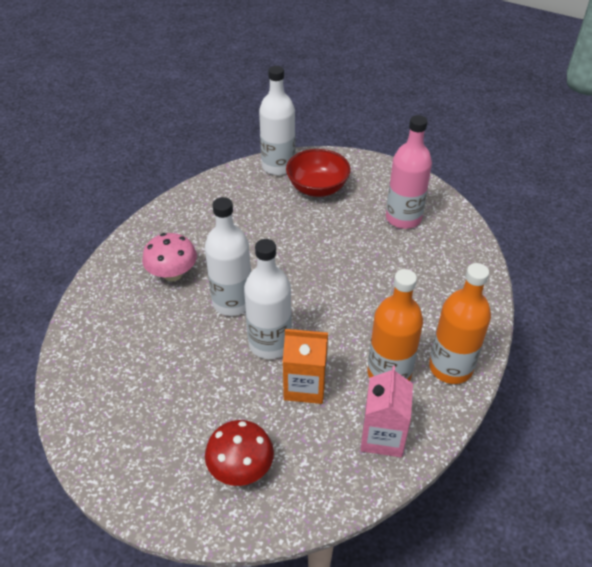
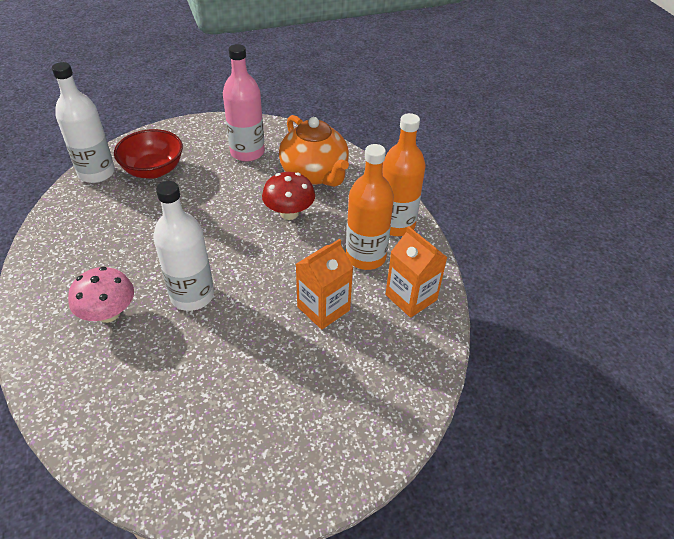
camera: 50 degrees left, 0 degrees up
(241, 468) = (352, 399): red mushroom -> red mushroom (289, 213)
(270, 343) = (261, 301): white bottle -> none
(382, 436) = (411, 297): pink carton -> orange carton
(436, 273) = (315, 174): none -> orange teapot

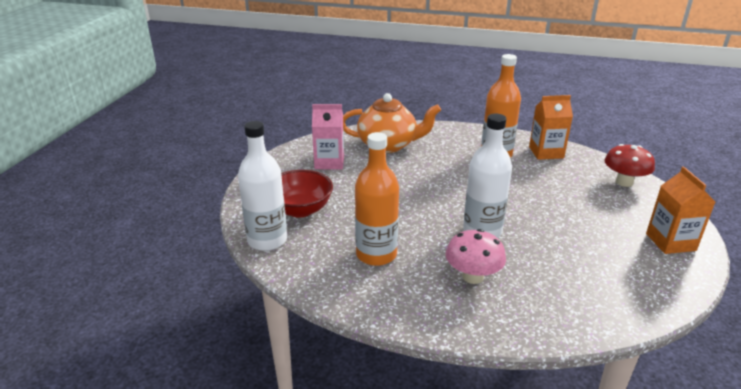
camera: 55 degrees left, 15 degrees down
(247, 152) = (329, 162): pink bottle -> pink carton
(289, 213) = (423, 167): red mushroom -> red mushroom (624, 182)
(323, 308) = (535, 183): orange carton -> orange carton (670, 242)
(396, 225) = (473, 135): orange bottle -> orange bottle (376, 254)

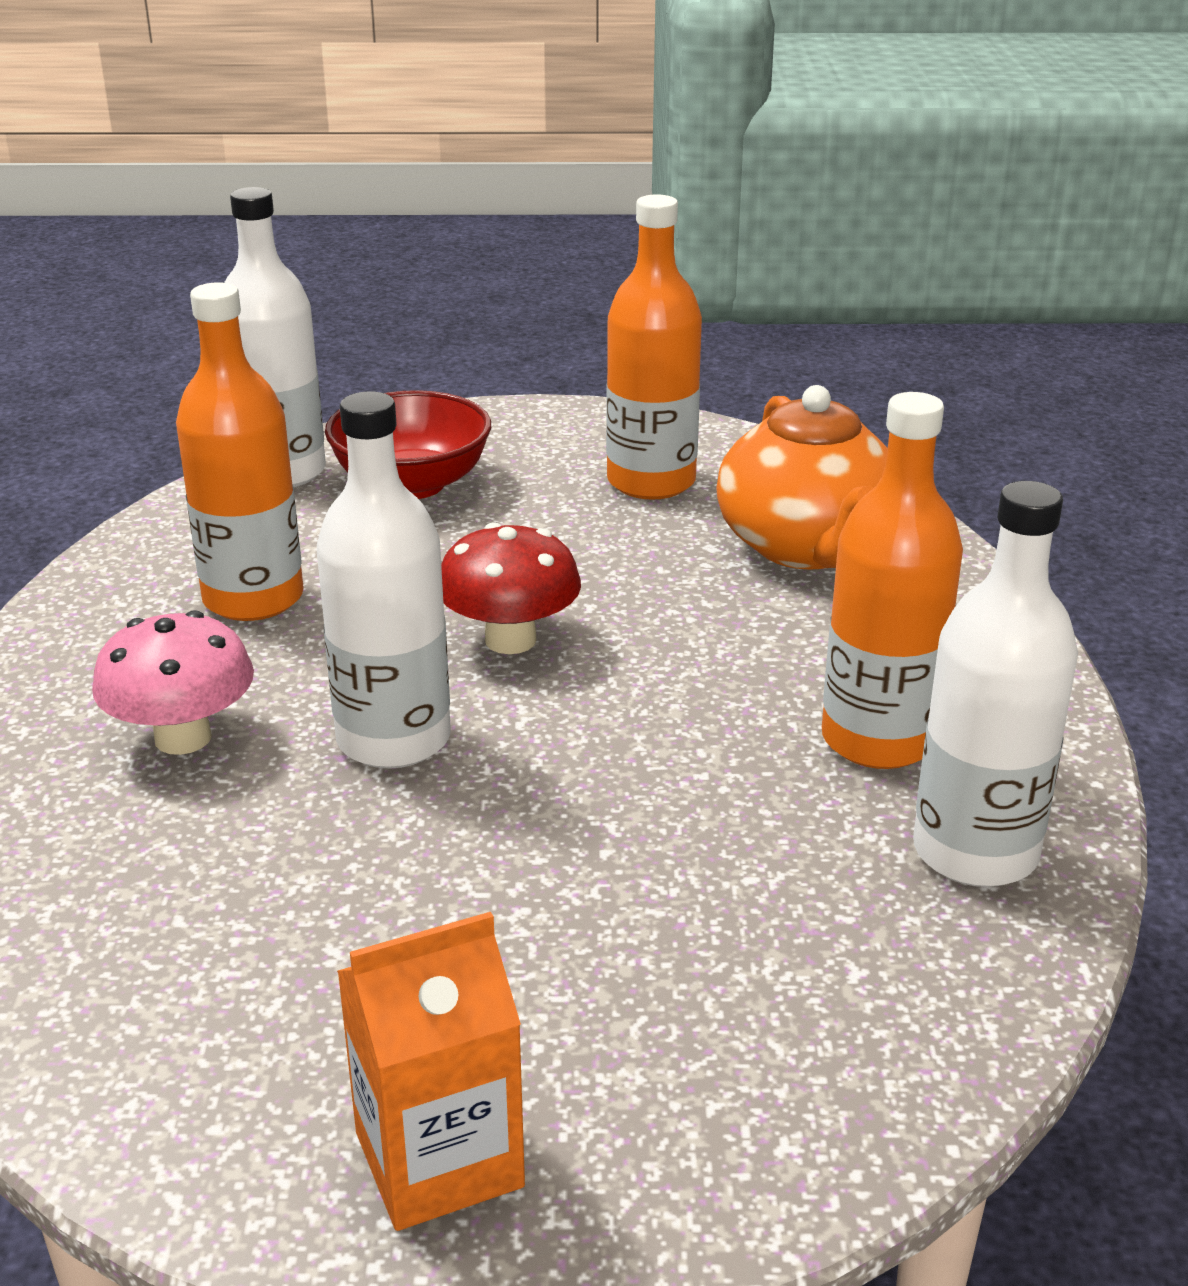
camera: 75 degrees right, 0 degrees up
(329, 162) = (651, 482): pink carton -> orange bottle
(546, 152) = (975, 852): orange carton -> white bottle
(624, 182) = (850, 1061): red mushroom -> red mushroom (510, 640)

